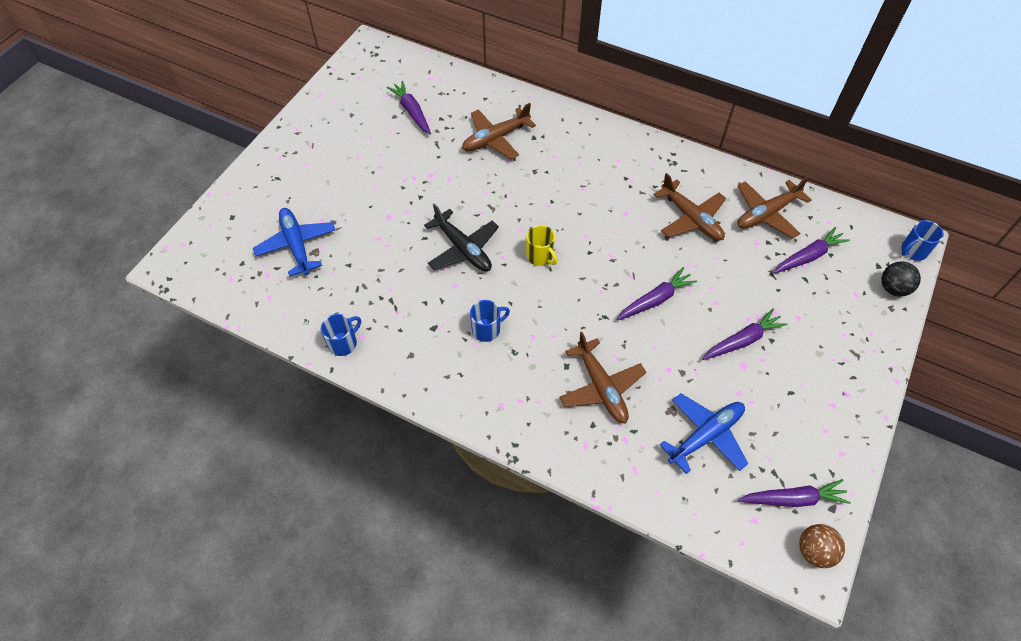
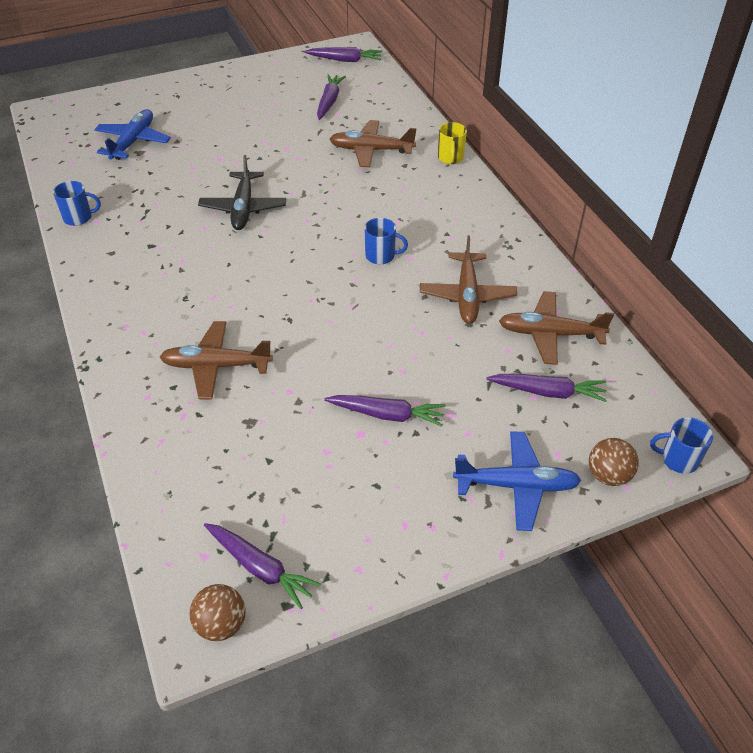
camera: 40 degrees right, 10 degrees down
(487, 329) = (186, 270): blue mug -> blue mug (381, 256)
(540, 256) = (295, 247): yellow mug -> yellow mug (450, 158)
(601, 387) = (216, 366): brown plane -> brown plane turned 75 degrees clockwise
(655, 300) = (349, 334): purple carrot -> purple carrot (345, 60)
(706, 436) = (252, 461): blue plane -> blue plane (517, 486)
(893, 288) = (608, 475): black ball -> brown ball

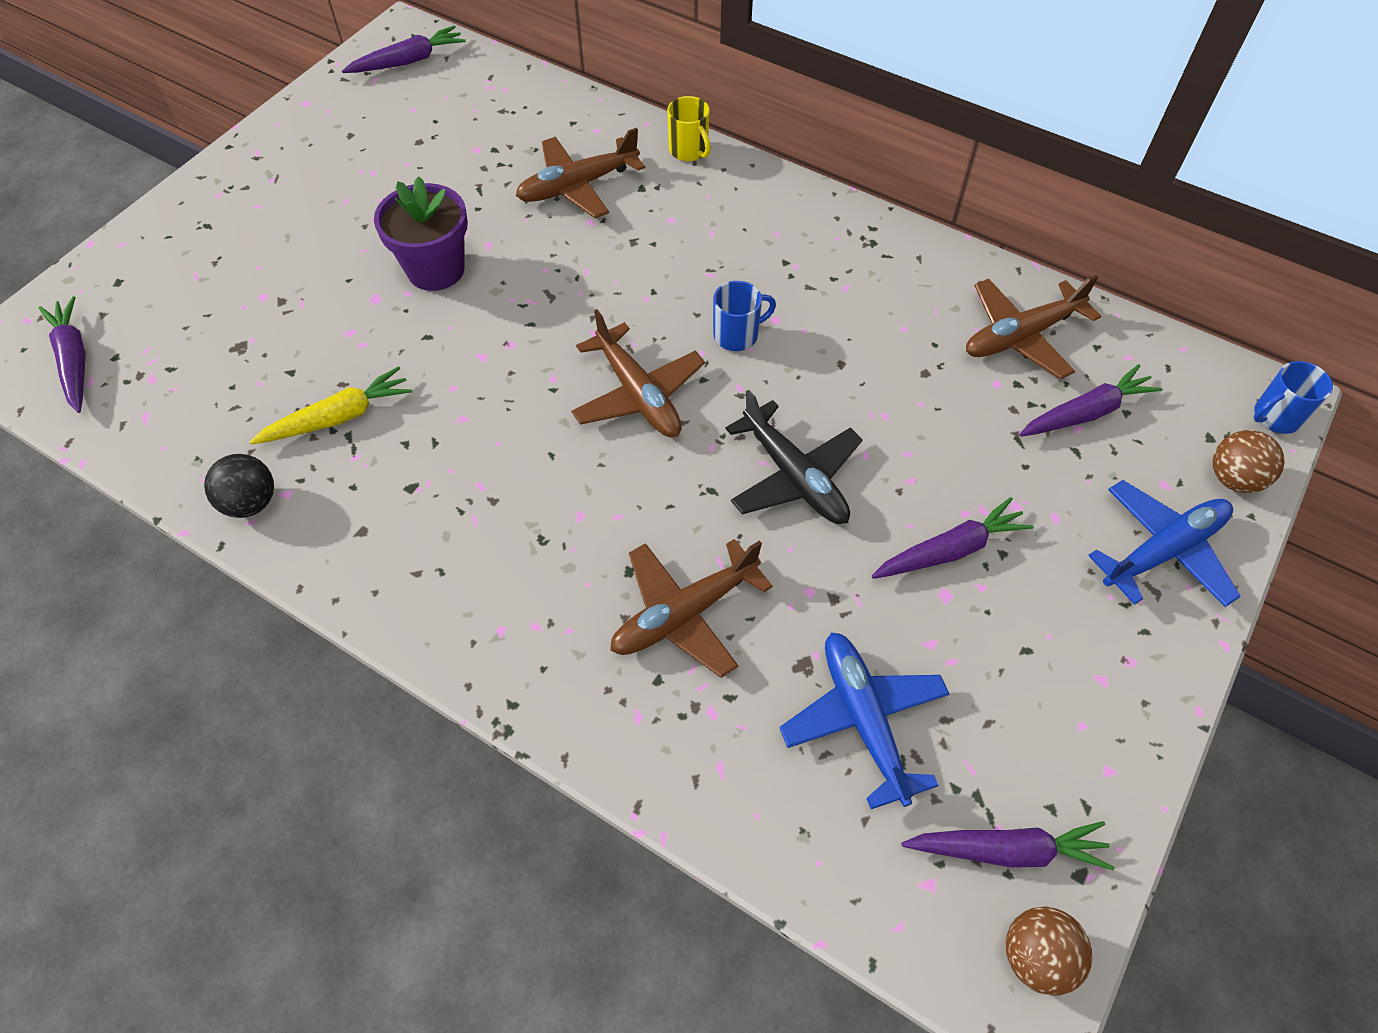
camera: 35 degrees left, 10 degrees up
(79, 217) = (251, 502): blue mug -> black ball
(133, 141) = (212, 334): blue plane -> blue plane (863, 720)
(150, 201) = (339, 417): none -> yellow carrot
(243, 208) = (488, 359): black plane -> black plane (794, 477)
(260, 158) = (436, 269): none -> purple flower pot
(329, 101) = (449, 136): purple carrot -> purple carrot (74, 360)
(467, 295) = (888, 335): brown plane -> brown plane (638, 394)

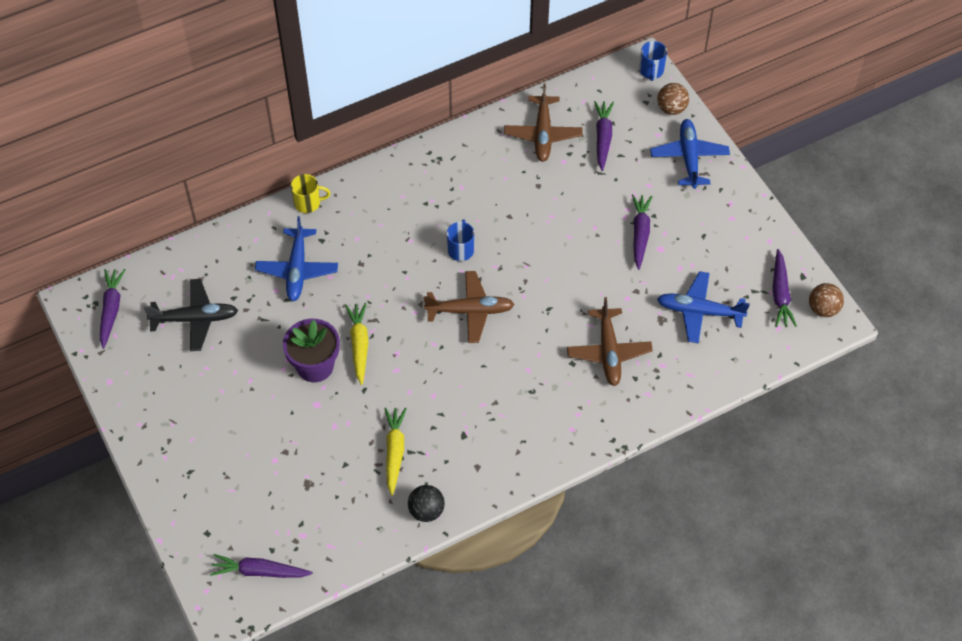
camera: 60 degrees left, 0 degrees up
(498, 298) = (359, 345): none -> yellow carrot
(577, 186) = (297, 270): brown plane -> blue plane
(794, 477) = (563, 271): black plane -> black plane (195, 319)
(1007, 850) = (780, 294): purple carrot -> purple carrot turned 150 degrees clockwise

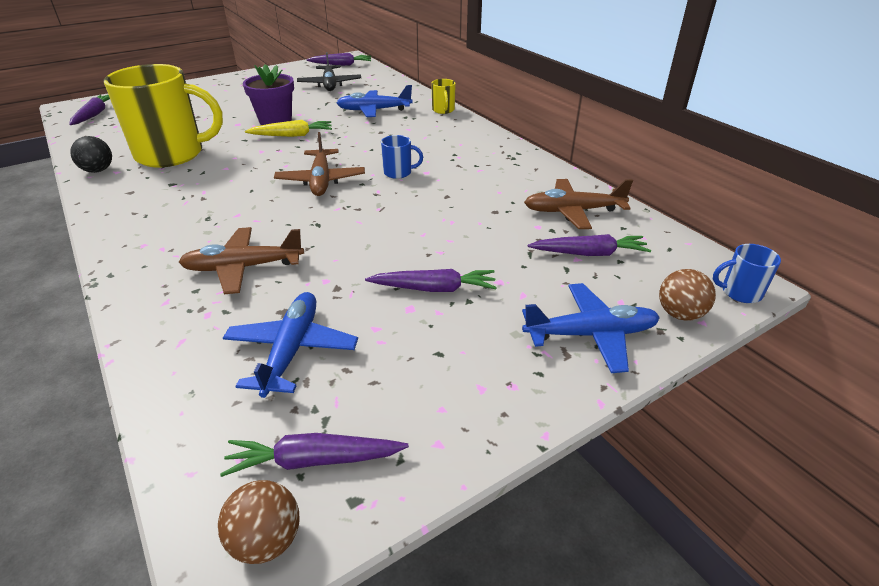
camera: 85 degrees right, 20 degrees down
(394, 452) = (172, 154): yellow carrot -> yellow mug

